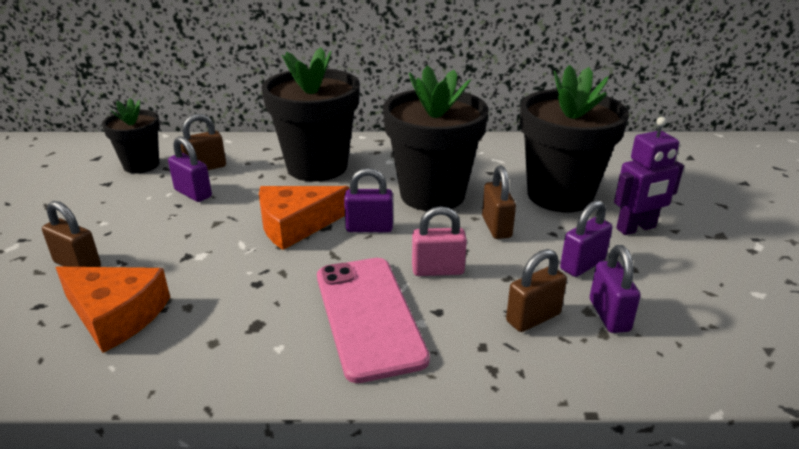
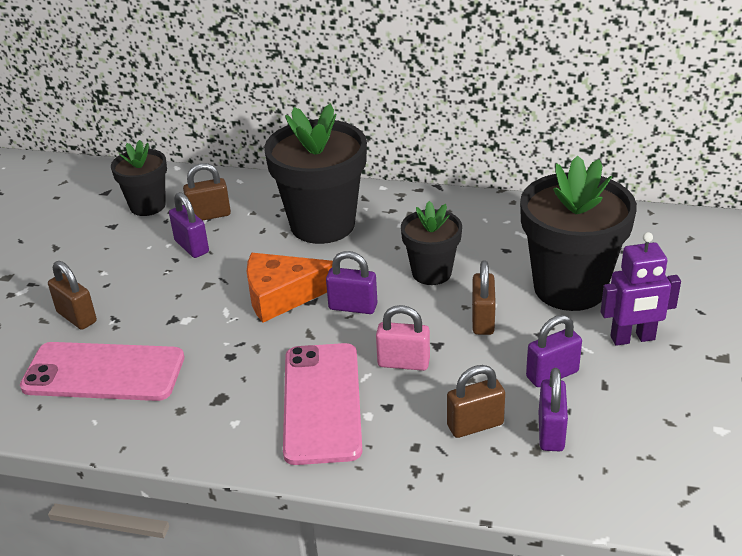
camera: 15 degrees right, 5 degrees up
(116, 315) = (103, 372): orange cheese -> pink phone
(432, 194) = (431, 273): black flower pot -> black flower pot, size x0.57

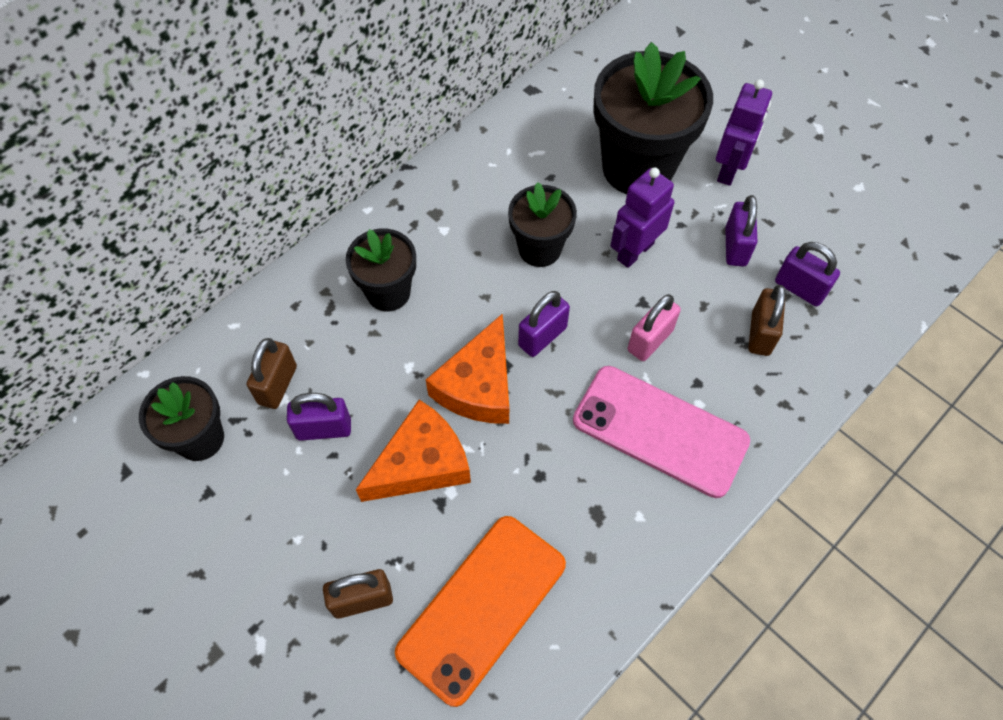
camera: 60 degrees left, 25 degrees up
(103, 372) = (482, 608): pink phone -> orange phone
(197, 297) = (421, 463): none -> orange cheese
(322, 225) = (388, 292): black flower pot -> black flower pot, size x0.57
(483, 320) = (635, 251): brown padlock -> purple robot

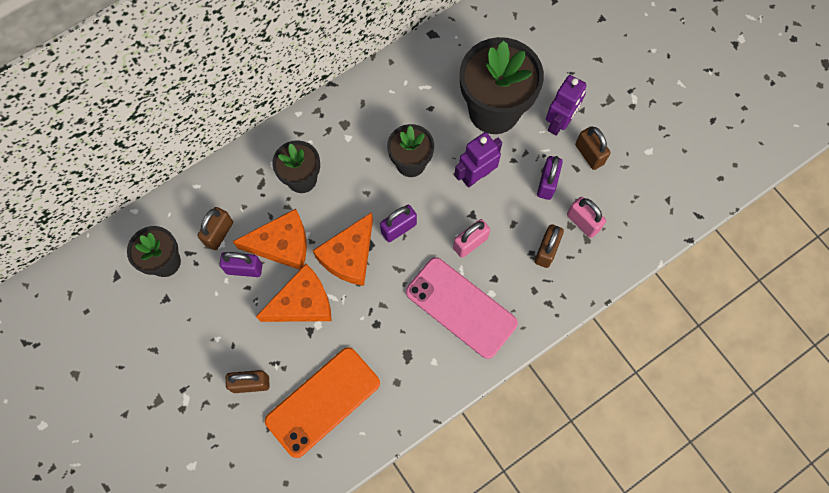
camera: 10 degrees right, 10 degrees up
(375, 385) = (282, 244): none -> orange cheese
(781, 202) = (589, 154): none -> brown padlock
(799, 288) = (583, 222): purple padlock -> pink padlock

